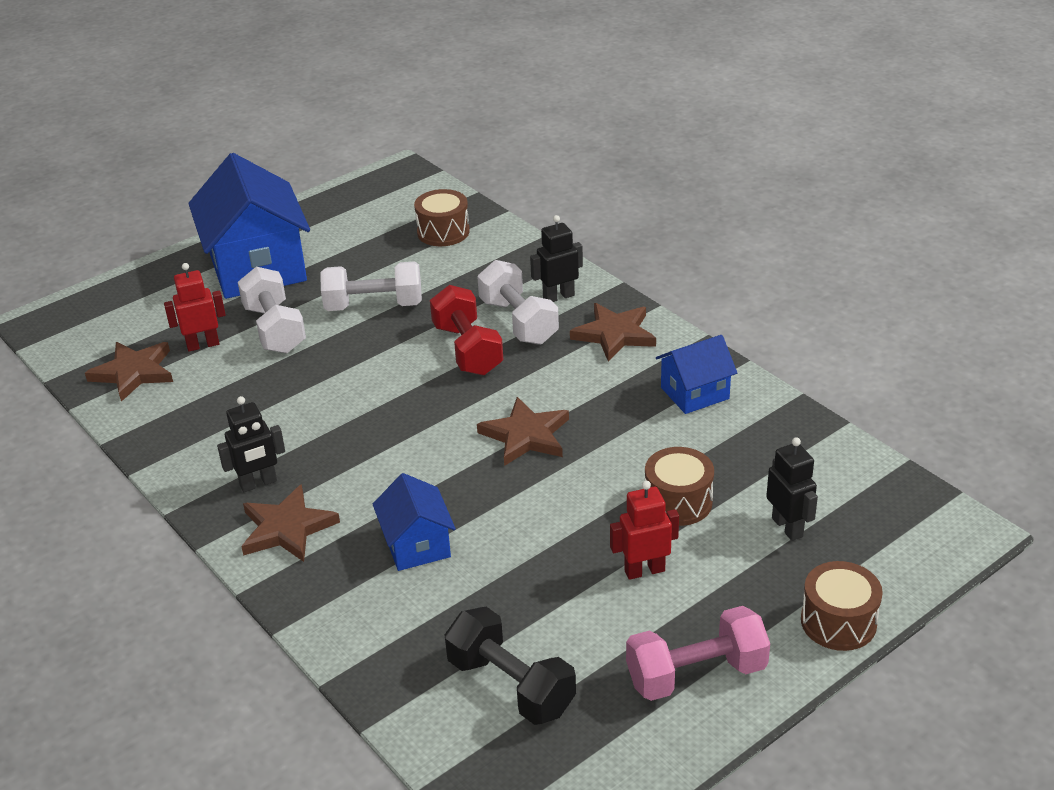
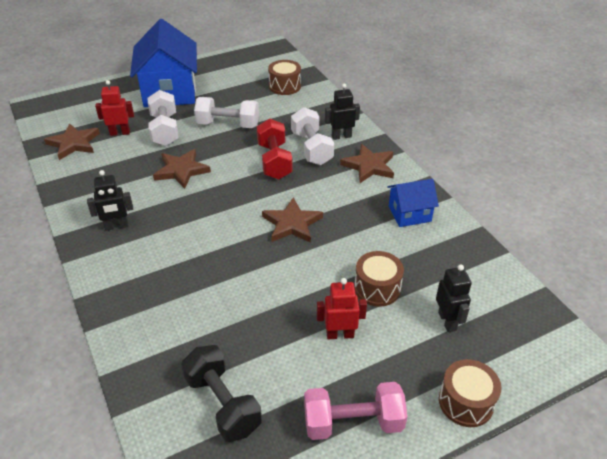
camera: 10 degrees right, 5 degrees up
(287, 528) = (122, 259): brown star -> brown star (181, 170)
(417, 545) = (197, 286): blue house -> none

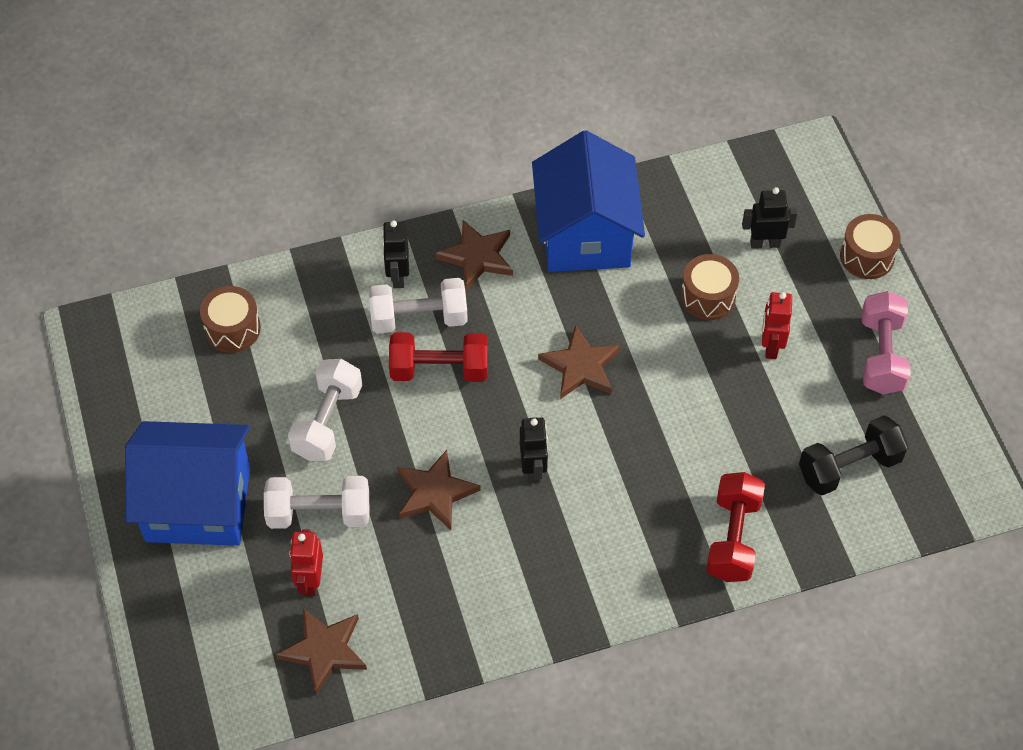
camera: 80 degrees left, 15 degrees up
(116, 226) = (547, 578): black robot -> black robot (533, 469)
(148, 325) = (733, 538): none -> red dumbbell
(409, 214) = (585, 234): blue house -> blue house, size x1.94

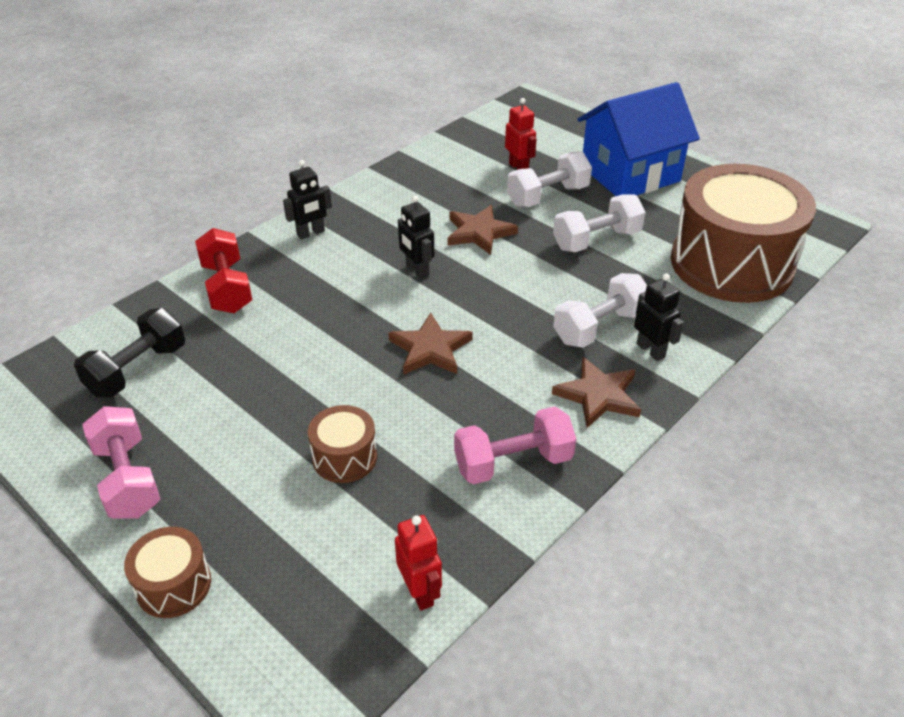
camera: 150 degrees right, 15 degrees down
(232, 329) = (731, 263): brown drum -> brown drum, size x2.34
(324, 650) = (478, 146): brown star -> none
(327, 422) = (596, 240): white dumbbell -> white dumbbell turned 75 degrees clockwise
(439, 369) = (547, 301): red dumbbell -> none
(585, 234) = (513, 463): blue house -> pink dumbbell
(765, 243) = (308, 543): black robot -> black robot (311, 233)
(771, 346) = (254, 438): red robot -> red robot (420, 592)

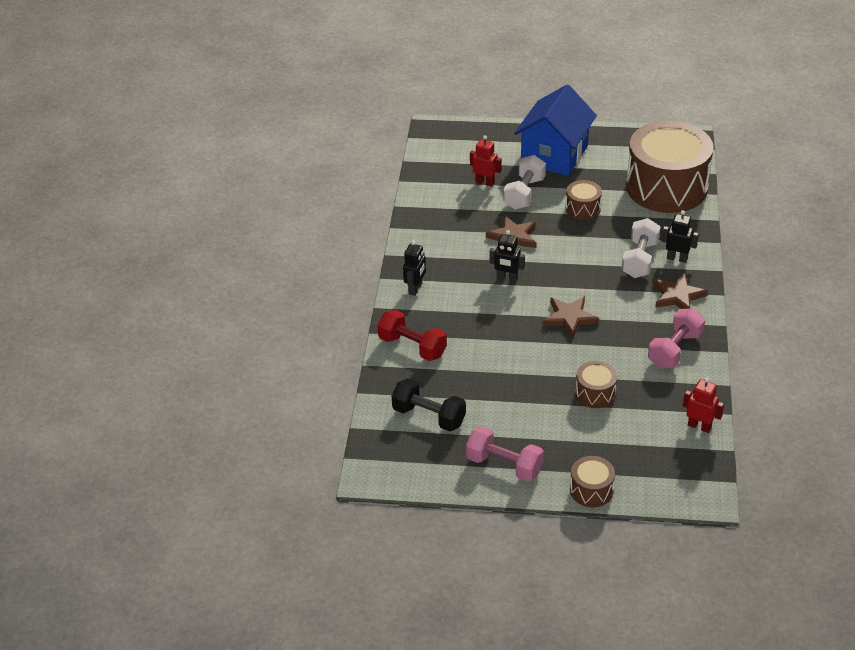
camera: 35 degrees left, 0 degrees up
(137, 370) = (429, 416): black dumbbell -> black dumbbell turned 60 degrees counterclockwise
(596, 240) = (583, 208): white dumbbell -> brown drum

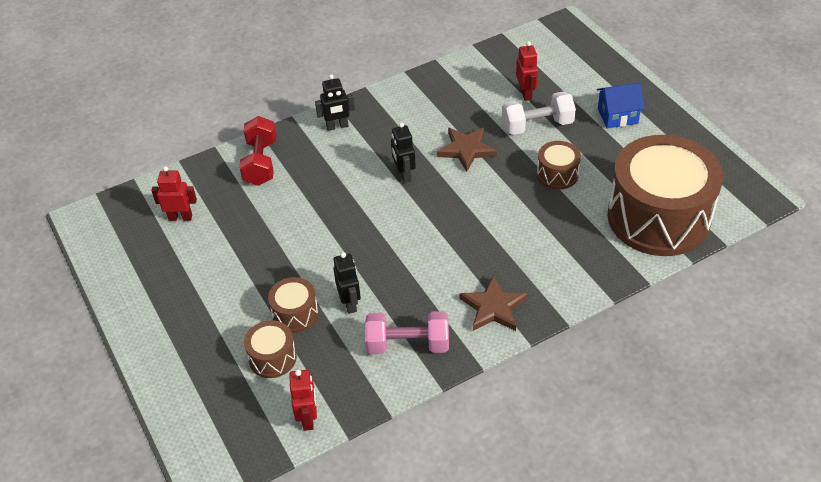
camera: 55 degrees right, 5 degrees up
(429, 416) = (180, 217): black dumbbell -> red robot
(504, 465) = (152, 297): pink dumbbell -> none
(554, 155) = (617, 116): blue house -> blue house, size x0.52
(569, 318) = (387, 243): brown star -> none
(591, 490) = (159, 375): brown drum -> brown drum (272, 358)
(640, 259) = (522, 252): white dumbbell -> none
(677, 258) = (552, 279): black robot -> black robot (350, 303)

